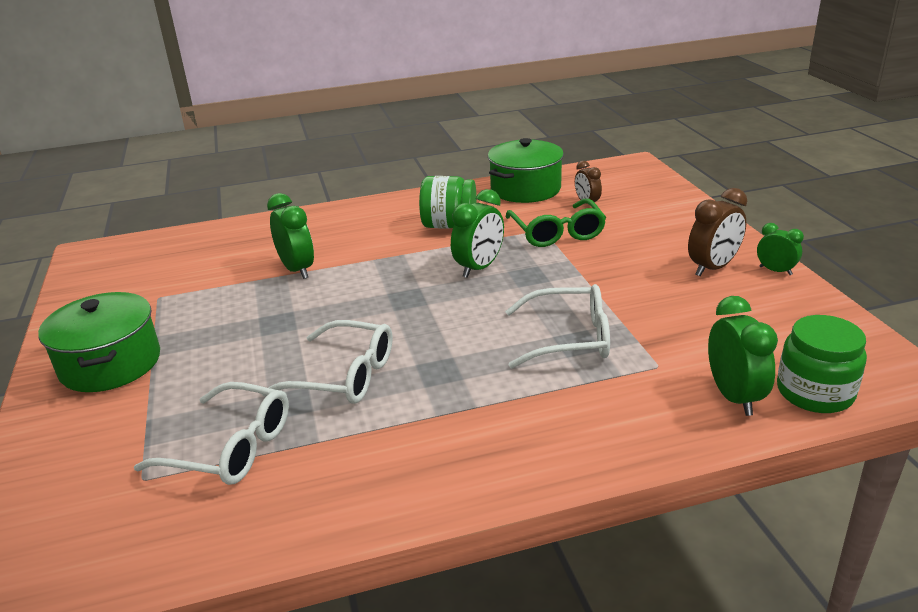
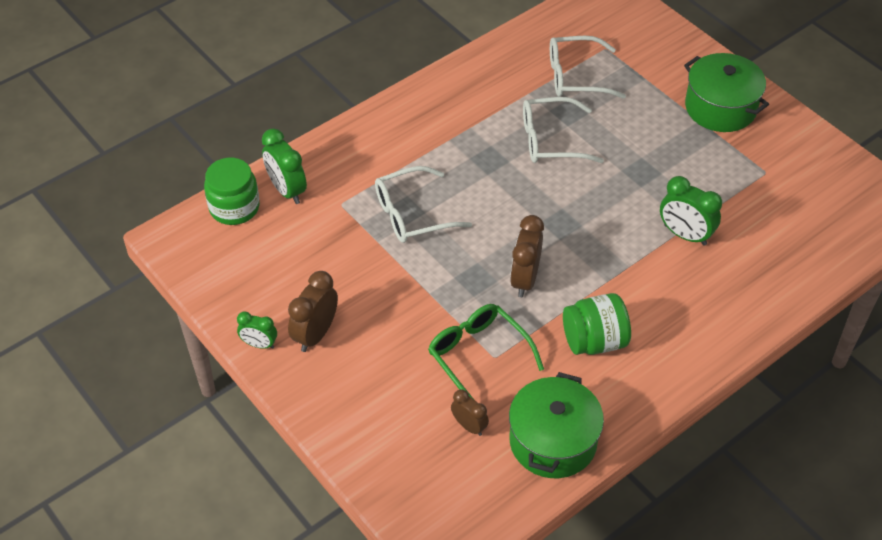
camera: 155 degrees right, 20 degrees up
(479, 268) = (524, 279): green clock -> brown clock

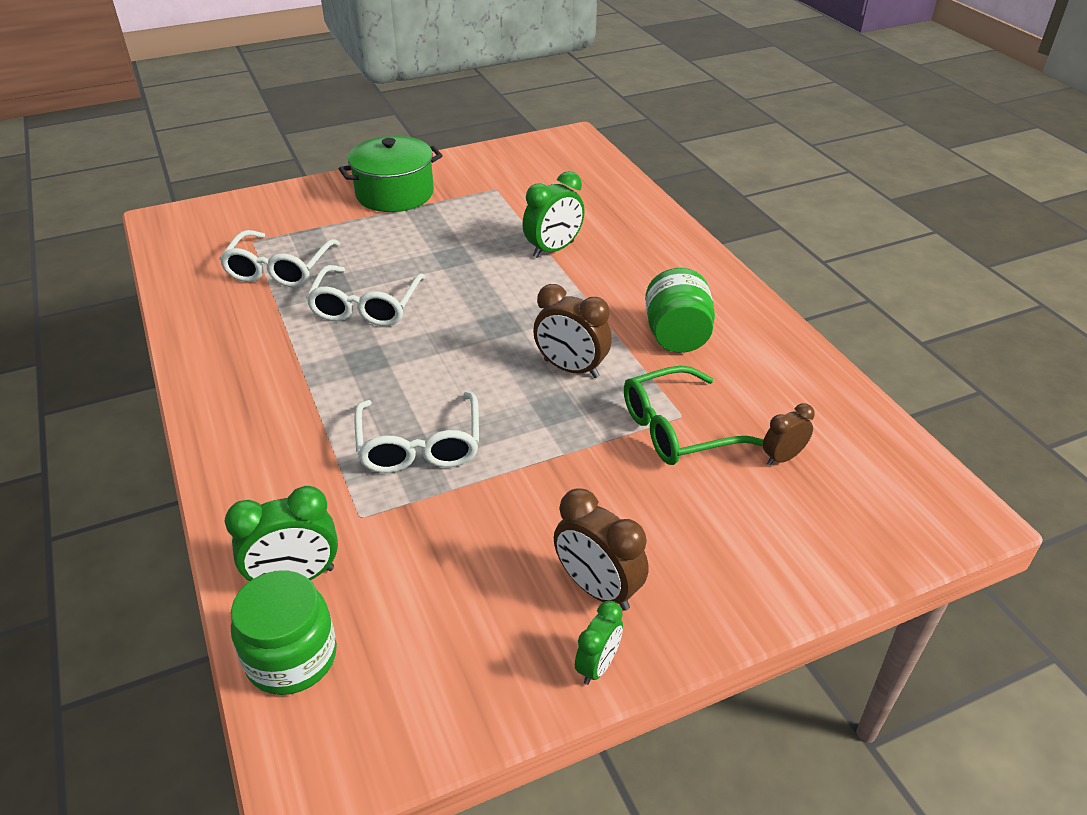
camera: 75 degrees left, 10 degrees down
(553, 441) = (811, 394): green pot -> none

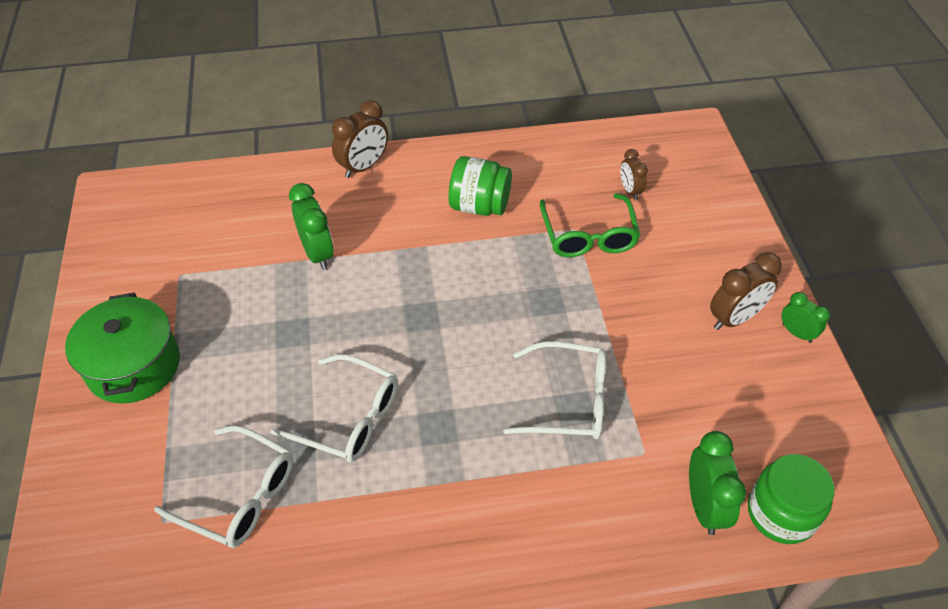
camera: 75 degrees left, 10 degrees up
(571, 369) = (499, 280): brown clock -> brown clock (363, 167)

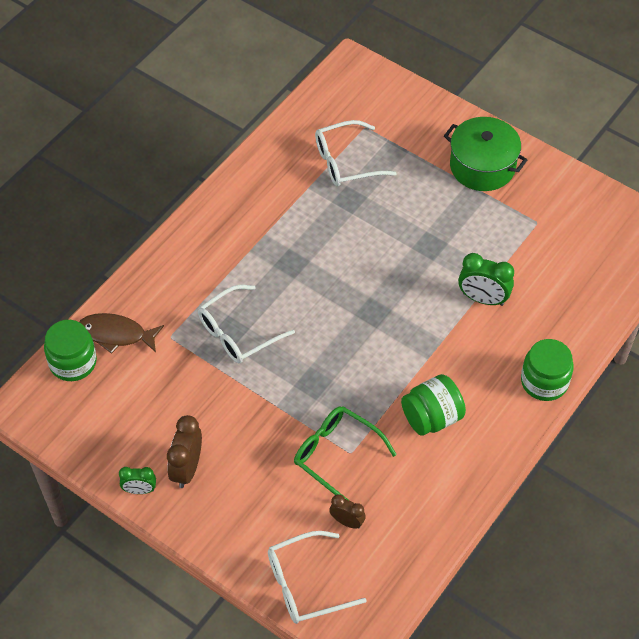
camera: 135 degrees right, 5 degrees up
(348, 418) = (342, 231): white glasses -> white glasses (306, 584)
(363, 167) = (544, 381): brown clock -> green jar
(704, 506) = (116, 334): green clock -> brown fish

